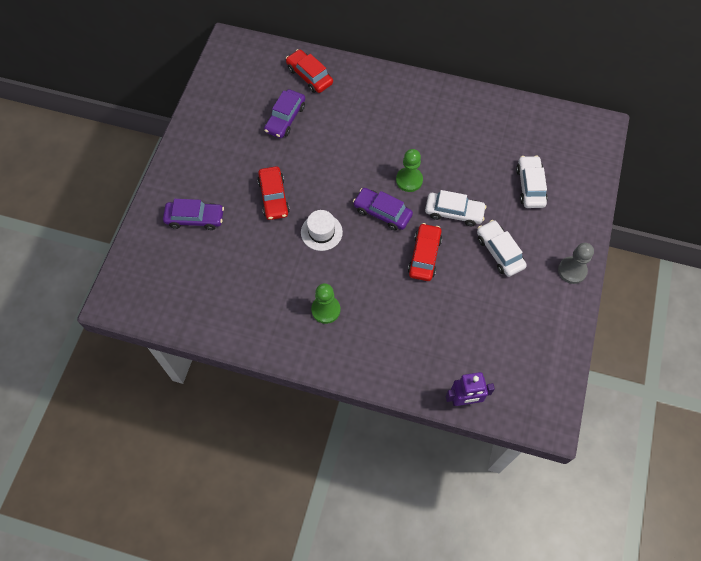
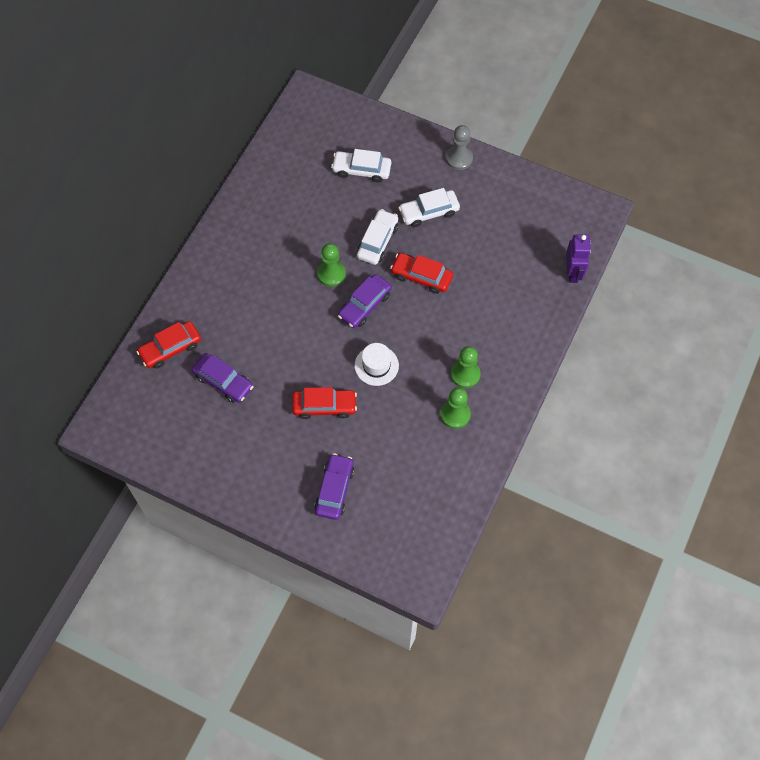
camera: 80 degrees left, 0 degrees up
(282, 306) = (455, 414): none -> green pawn

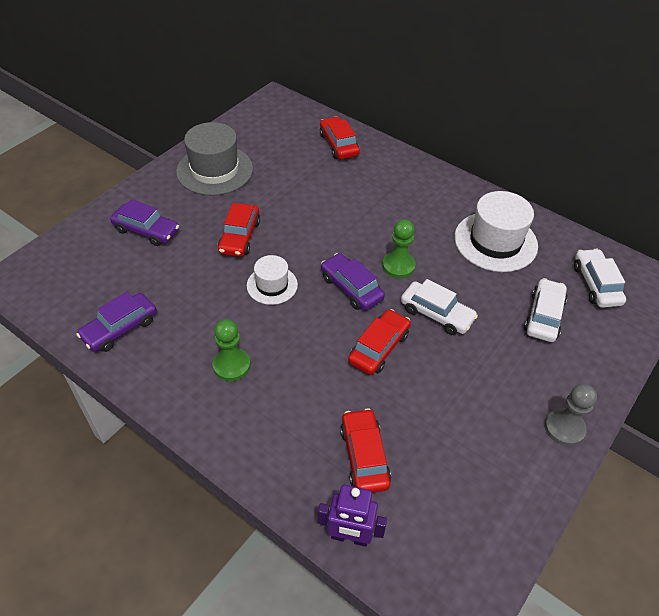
camera: 100 degrees right, 15 degrees down
(223, 381) = (293, 172): purple car -> purple car (120, 328)
(234, 455) = (214, 170): none -> grey hat
(285, 205) = (495, 241): none -> white hat
(429, 212) = (475, 374): white car -> white car (596, 284)
(455, 414) = (184, 344): green pawn -> none
(515, 273) = (364, 456): none -> red car

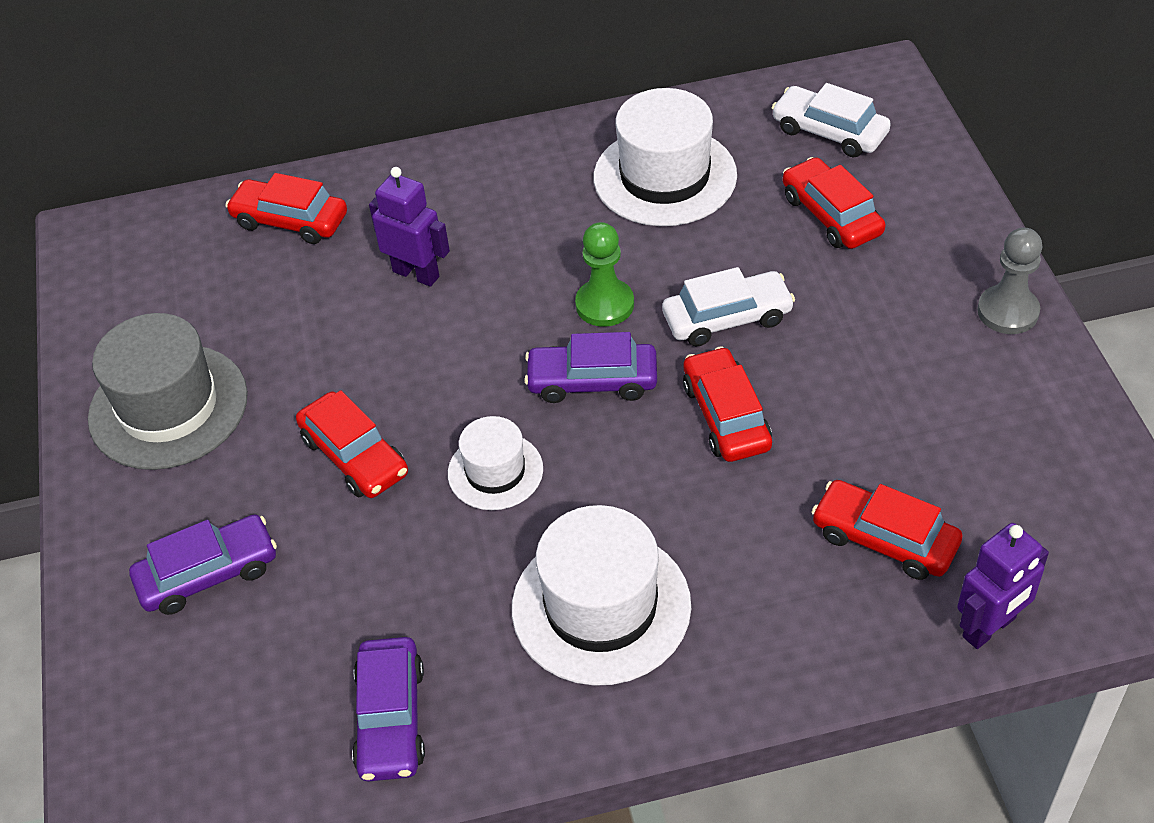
camera: 45 degrees left, 0 degrees up
(231, 365) = (601, 606): green pawn -> white hat
(351, 196) = (416, 274): none -> purple robot
(544, 316) = (831, 215): white car -> red car

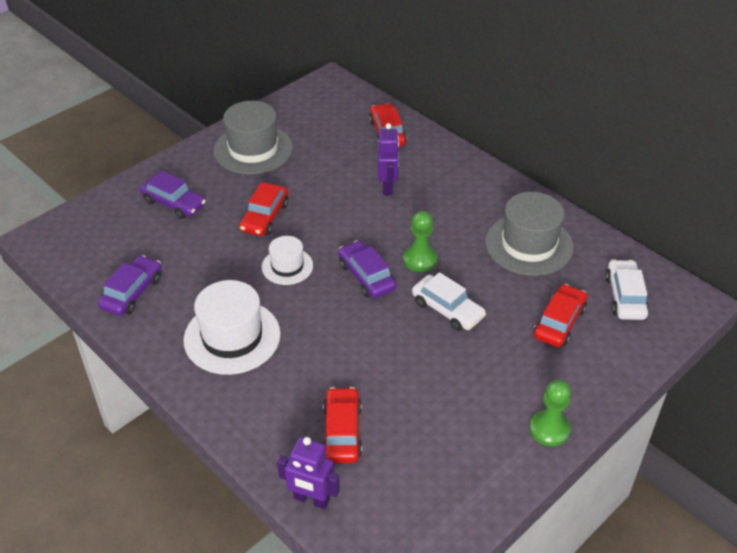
camera: 55 degrees right, 5 degrees down
(390, 718) = (132, 292): purple car -> purple car turned 150 degrees clockwise
(665, 176) = (529, 244): white hat -> grey hat
(726, 416) = (380, 335): red car -> none
(1007, 311) = (549, 429): grey pawn -> green pawn

